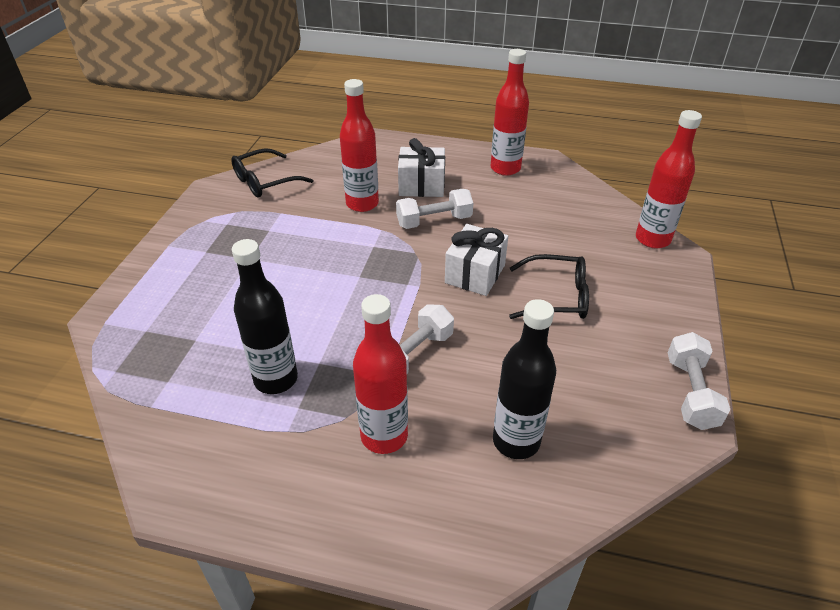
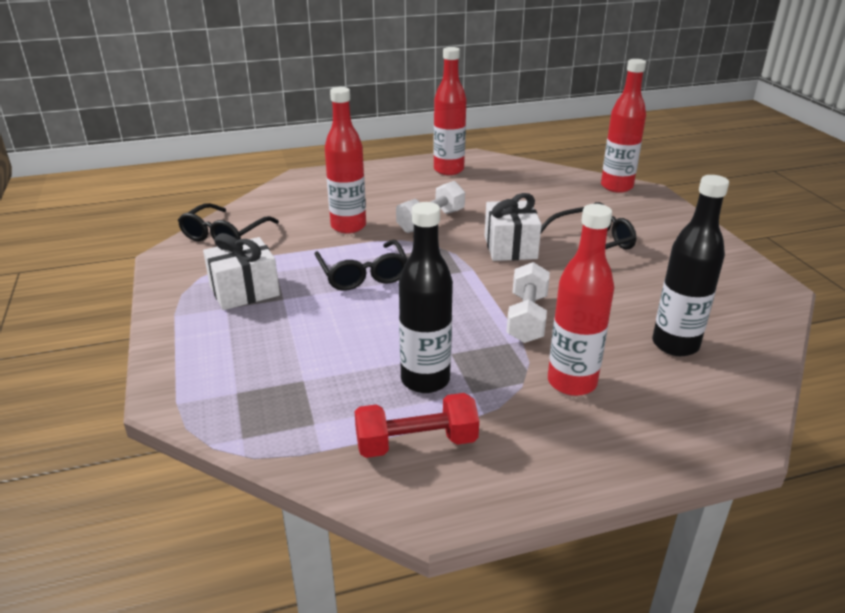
camera: 30 degrees left, 10 degrees down
(215, 433) = (416, 443): none -> red dumbbell
(328, 257) = (363, 274): none -> black glasses
(421, 186) = (389, 199): white gift -> white gift (244, 291)
(690, 392) = (751, 270): white dumbbell -> none

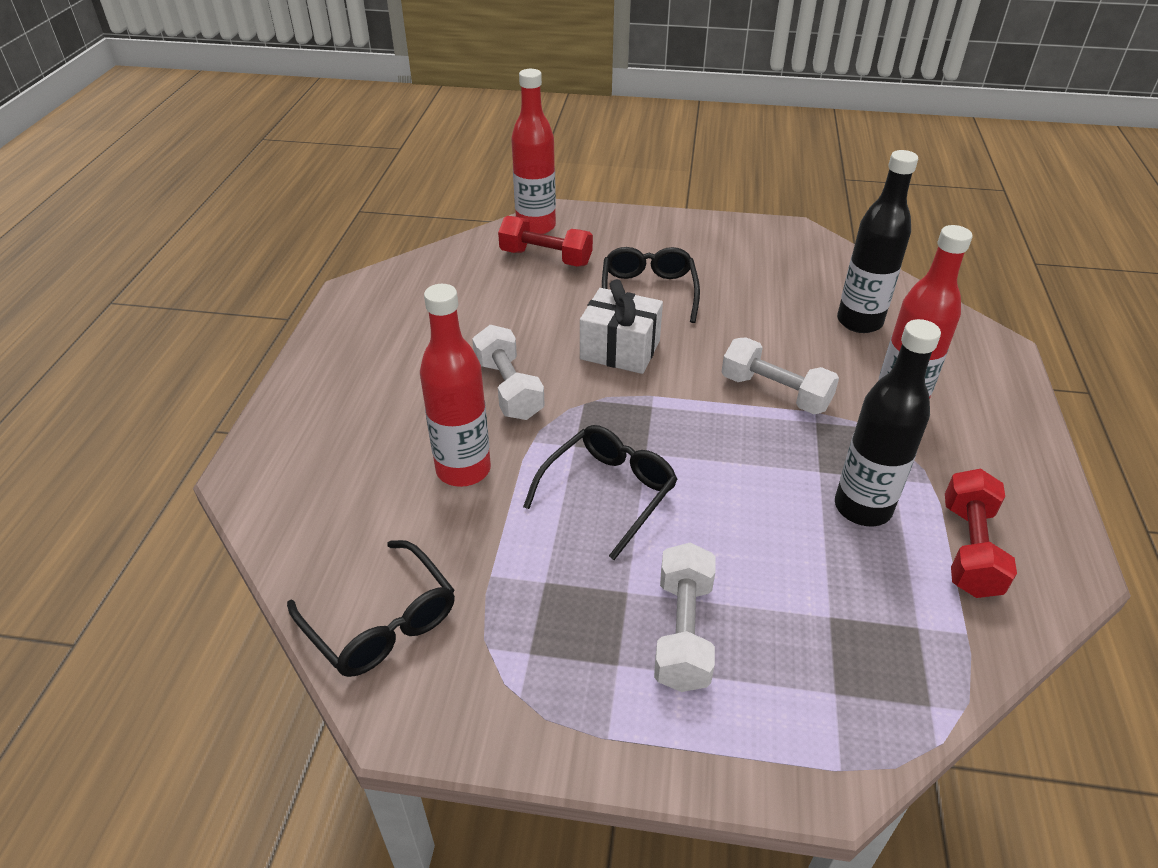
camera: 65 degrees left, 10 degrees up
(244, 291) = (581, 632): white gift -> none
(261, 324) = (683, 632): none -> white dumbbell
(363, 274) = (608, 493): black glasses -> black glasses turned 60 degrees counterclockwise
(448, 170) = (373, 326): red bottle -> none
(584, 199) = (546, 258): none -> red dumbbell

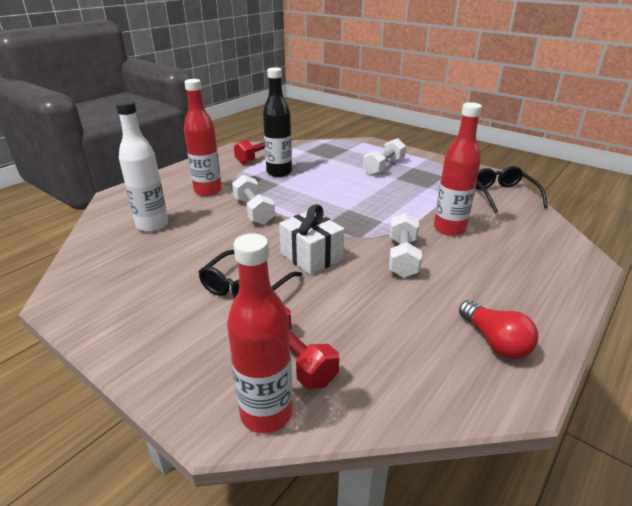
camera: 150 degrees left, 10 degrees down
(376, 325) = (495, 342): none -> red light bulb
(608, 493) = (379, 202): black glasses -> none
(859, 322) = (152, 225): black bottle -> white bottle

